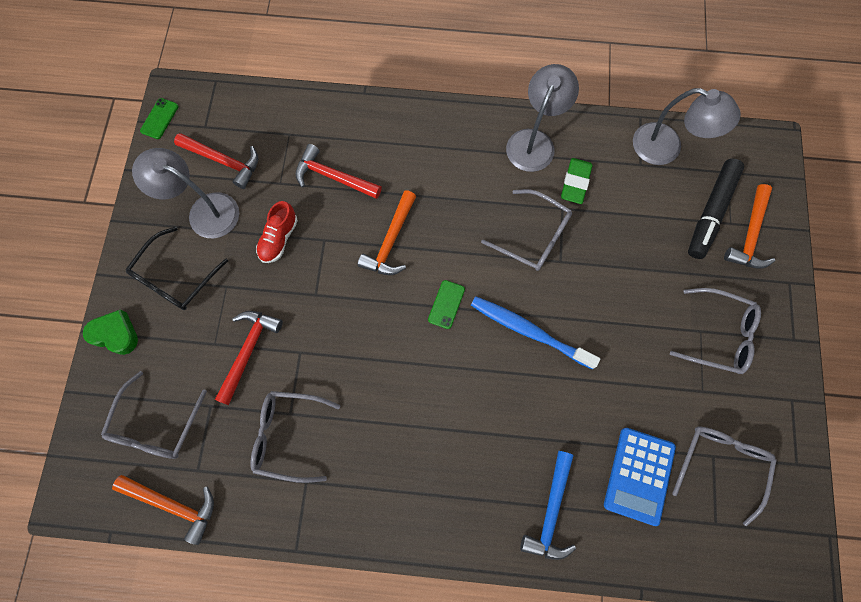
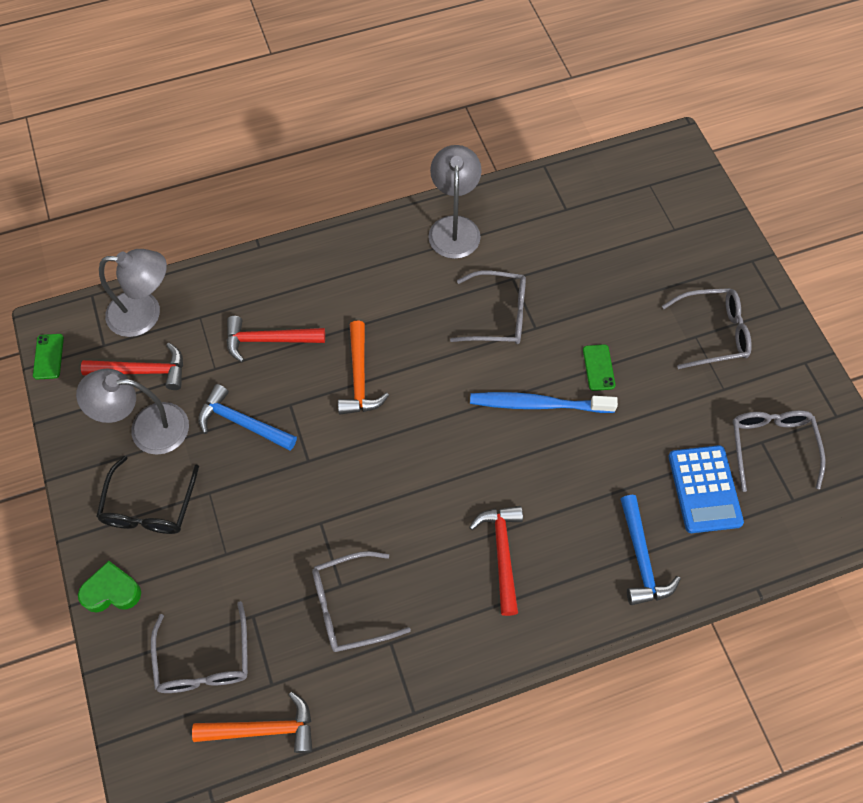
camera: 25 degrees left, 10 degrees down
(248, 350) = (266, 544): red hammer -> red hammer (502, 553)
(279, 239) = (242, 422): red shoe -> blue hammer
(446, 304) = (445, 414): green phone -> green phone (598, 367)
(575, 183) = (513, 250): green eraser -> none
(666, 148) = (583, 185): grey lamp -> grey lamp (145, 314)
(711, 212) = (651, 226): black marker -> none
(749, 235) = (696, 233): orange hammer -> none

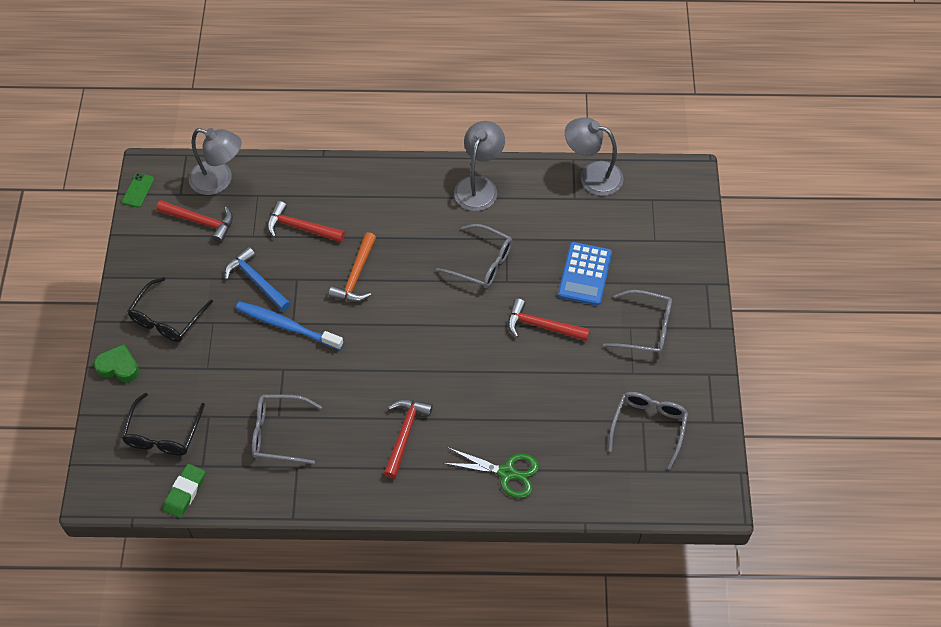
camera: 20 degrees right, 5 degrees down
(147, 428) = (187, 263): grey lamp -> grey lamp (592, 176)
(204, 661) = (163, 434): grey glasses -> black glasses
(264, 729) = (185, 492): orange hammer -> green eraser
(538, 404) = (482, 338): blue toothbrush -> blue toothbrush (287, 326)
(598, 367) = (541, 326): green phone -> red hammer
(641, 559) = (507, 473): blue hammer -> green scissors
(704, 489) = (580, 440): blue calculator -> blue calculator (585, 274)

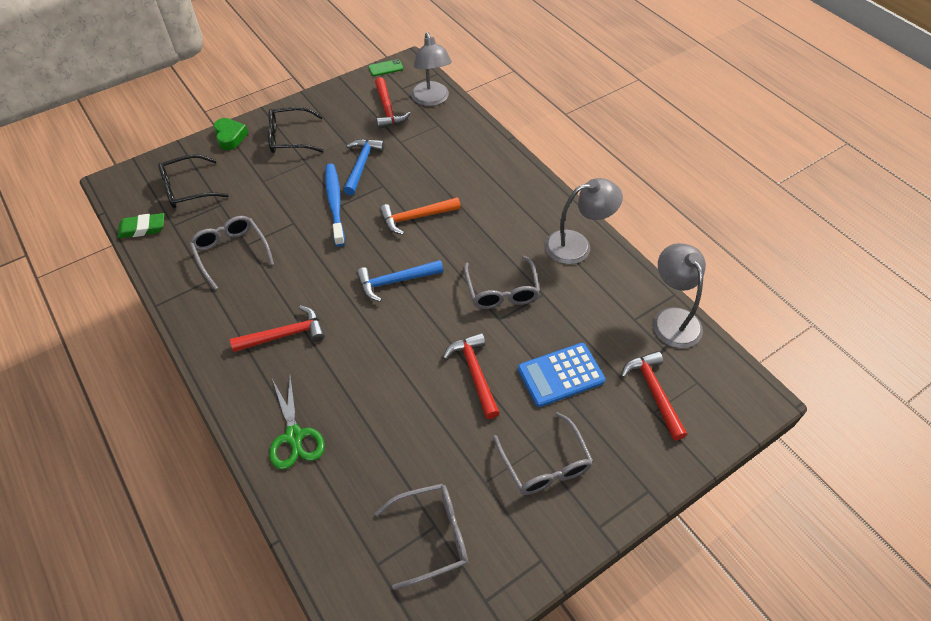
camera: 55 degrees right, 5 degrees down
(300, 227) = (431, 162): red hammer -> red hammer (653, 392)
(413, 329) = (395, 281): none -> blue hammer

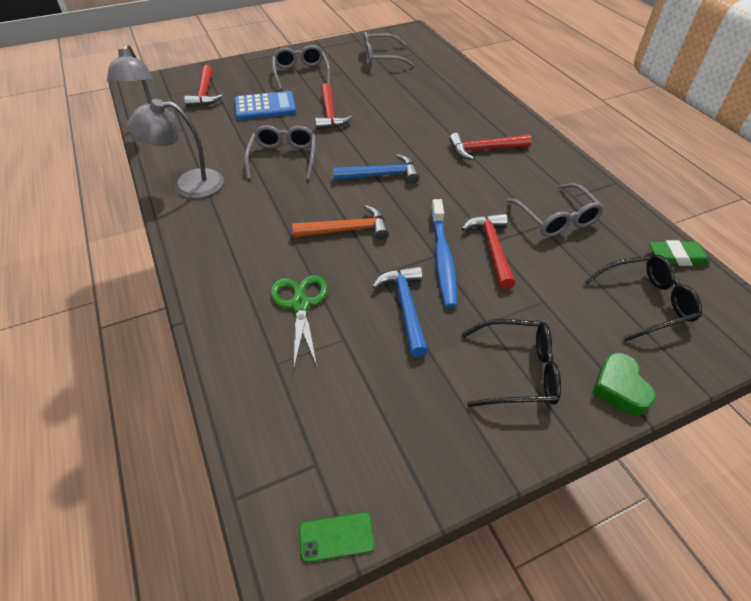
camera: 170 degrees left, 5 degrees down
(294, 436) = (468, 98): green scissors -> green scissors (300, 304)
(361, 165) = (405, 307): blue hammer -> blue hammer turned 150 degrees clockwise
(388, 110) = (352, 409): red hammer -> red hammer (492, 248)
(431, 100) = (269, 422): grey lamp -> none

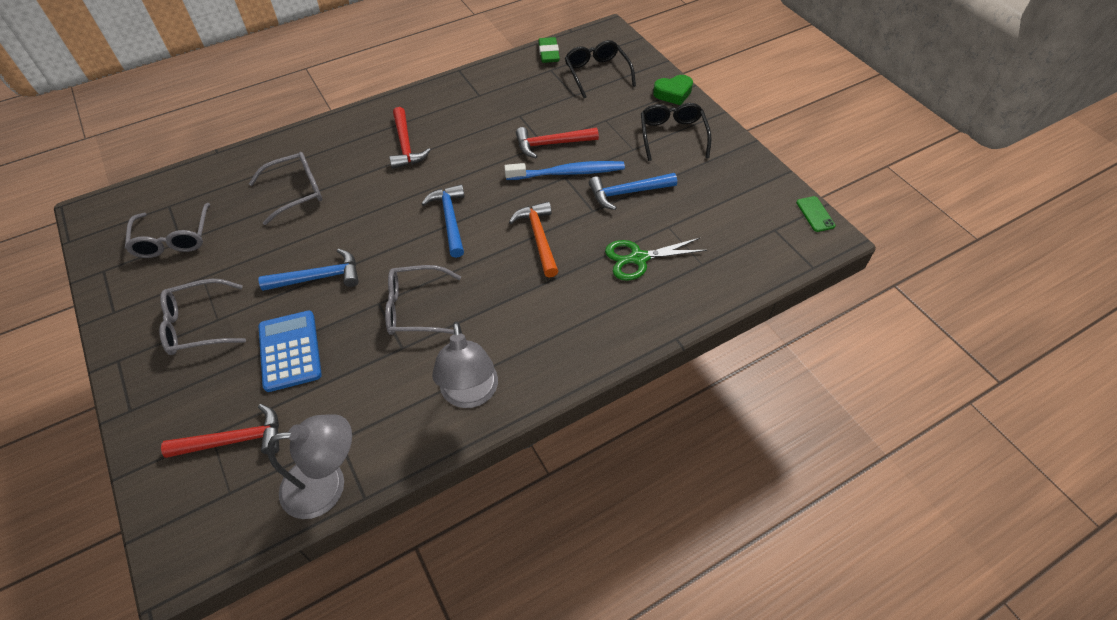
camera: 95 degrees left, 5 degrees up
(329, 114) = (319, 277): red hammer -> blue hammer
(556, 219) = (510, 106): grey glasses -> grey glasses (296, 192)

